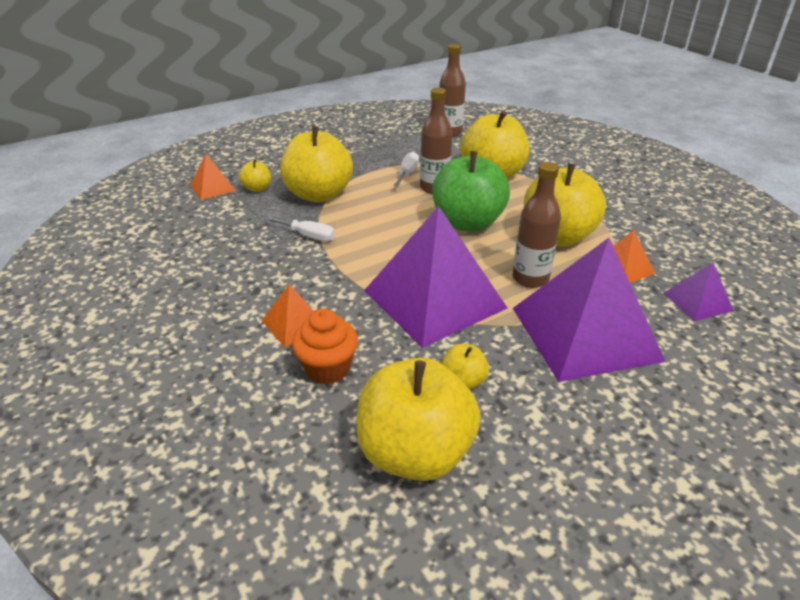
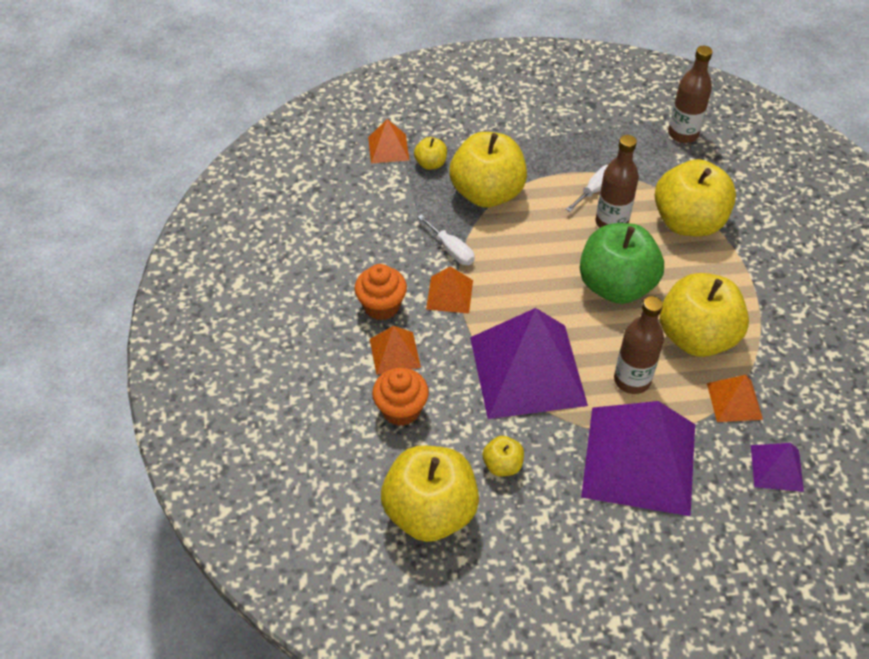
camera: 25 degrees right, 15 degrees up
(261, 292) = (381, 306): none -> orange cupcake
(325, 266) = (449, 294): none -> orange pyramid

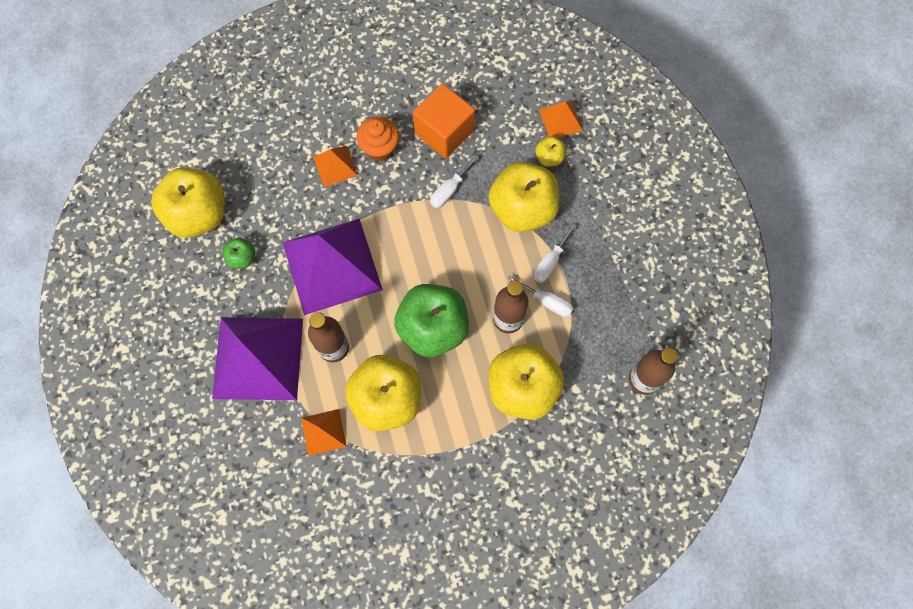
camera: 80 degrees right, 20 degrees up
(376, 245) = (444, 132): none -> orange cube
(401, 410) = (283, 180): orange cupcake -> none
(449, 294) = (400, 196): orange pyramid -> none
(502, 465) = (242, 258): yellow apple -> green apple
(551, 181) = (550, 262): none -> white screwdriver
(777, 468) = (262, 466): purple pyramid -> none

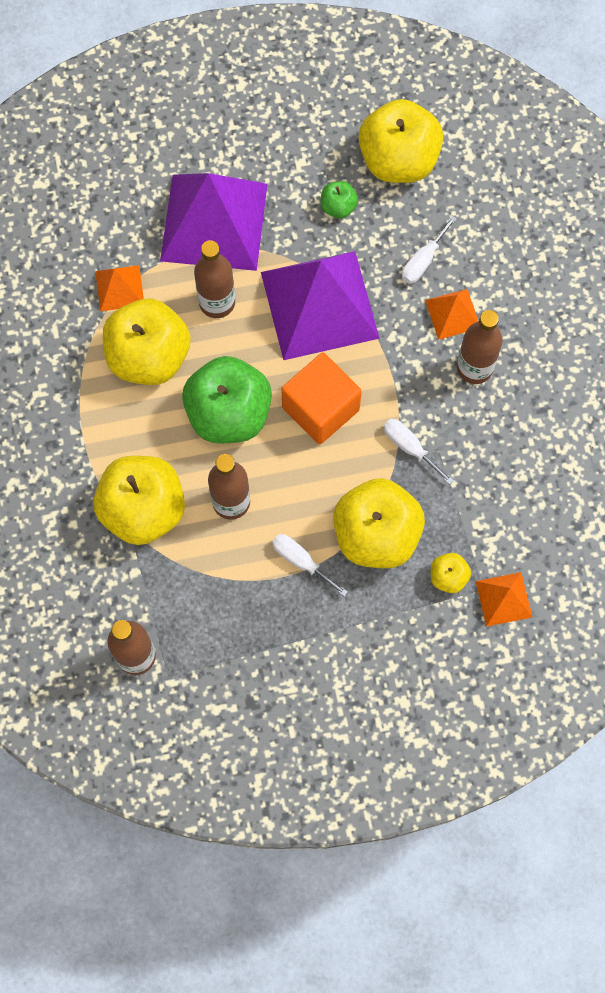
camera: 95 degrees right, 0 degrees up
(380, 148) = (474, 368): orange cupcake -> brown bottle
(444, 132) = (493, 447): orange cube -> orange cube (320, 408)
(547, 302) = (249, 551): white screwdriver -> white screwdriver (423, 261)

